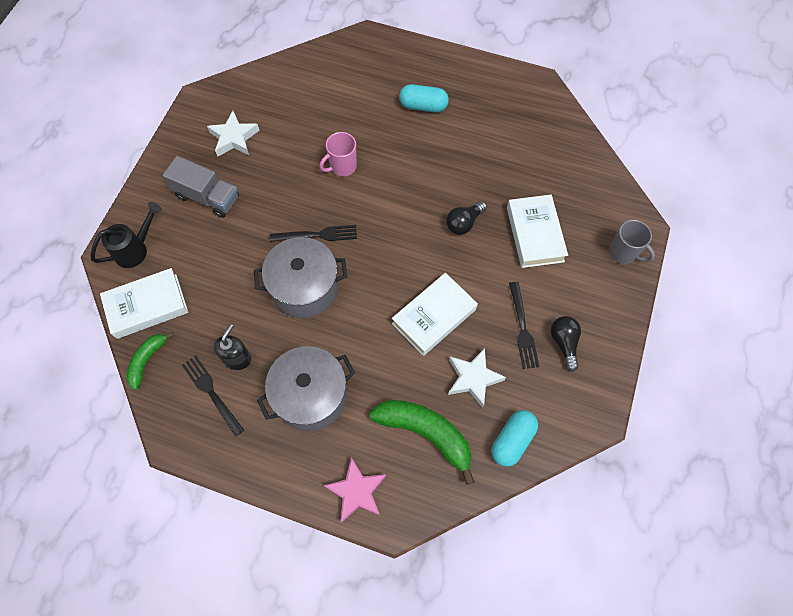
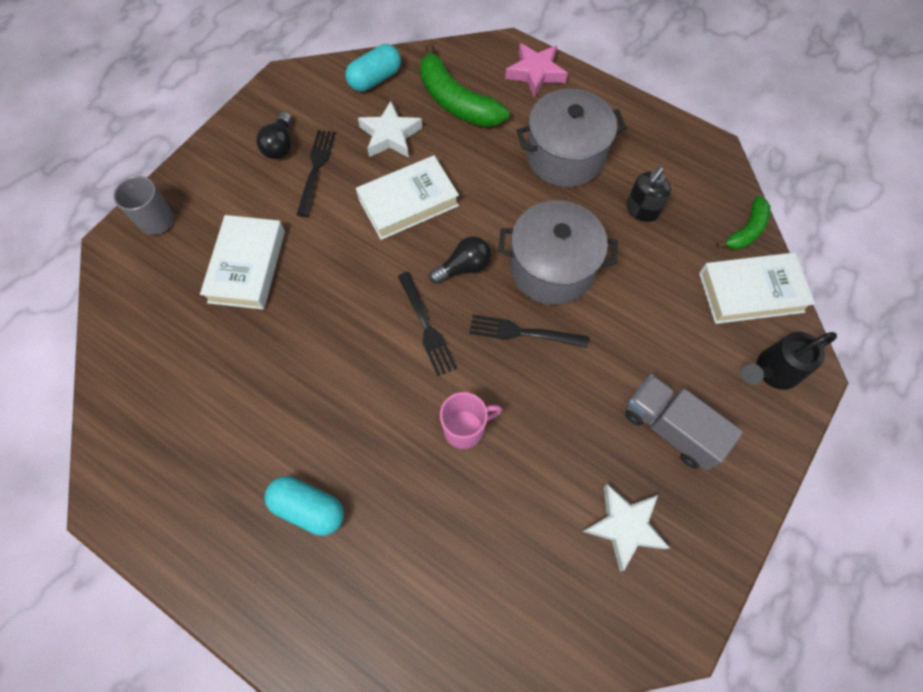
camera: 165 degrees left, 0 degrees up
(211, 393) = (672, 183): black fork -> black fork (426, 326)
(464, 223) = (328, 302): black light bulb -> black light bulb (464, 267)

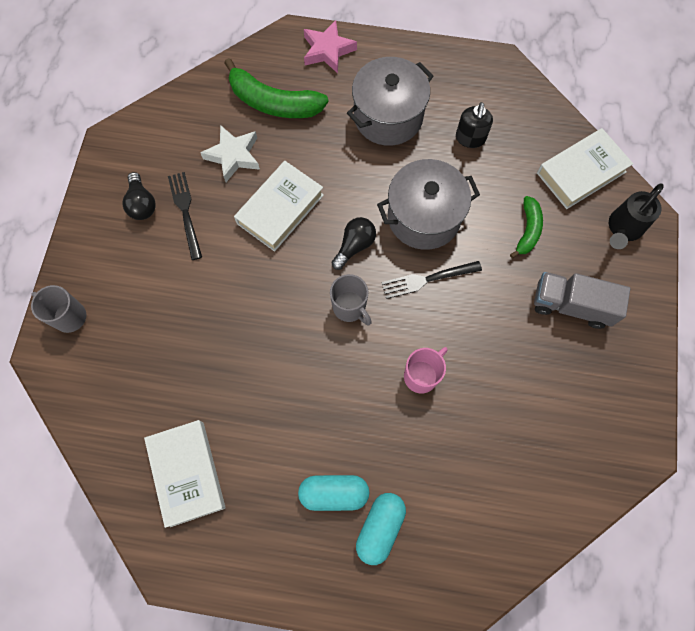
camera: 25 degrees left, 5 degrees up
(247, 266) = (174, 322): white book -> white book (187, 473)
(375, 79) = (192, 109): turquoise capsule -> turquoise capsule (380, 527)
(426, 326) = (350, 308): black fork -> grey mug
(624, 526) = (572, 394): white star -> none
(746, 230) = (556, 123): green banana -> green banana (527, 230)

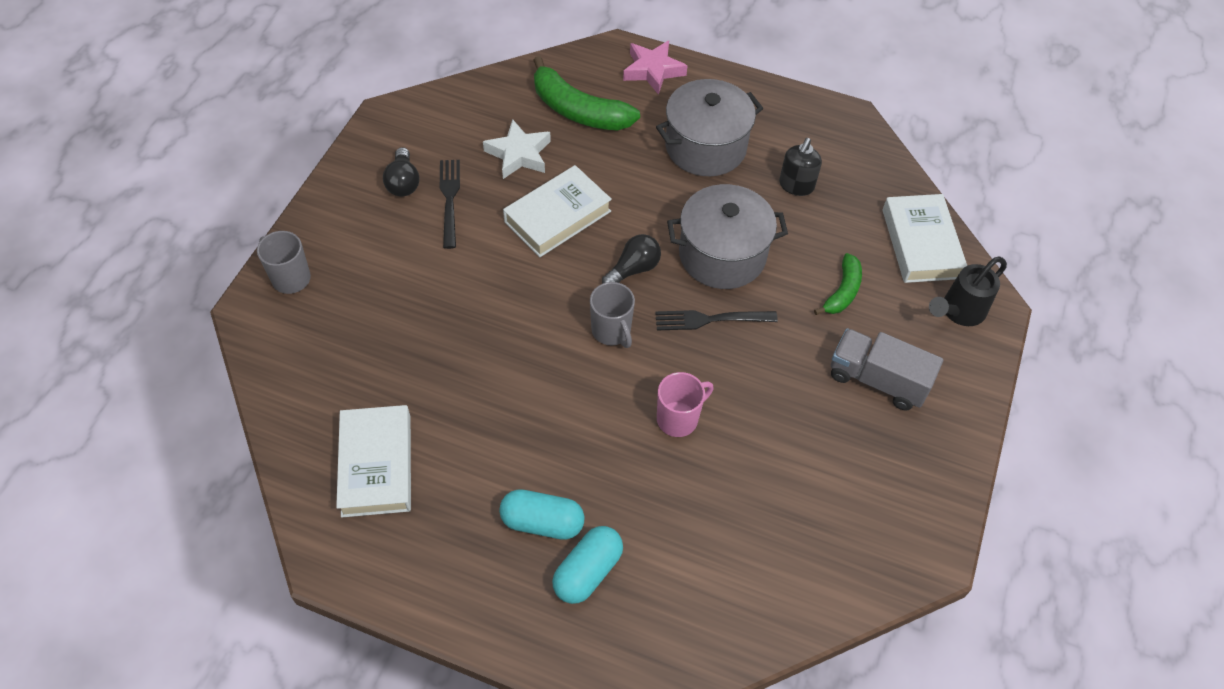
camera: 10 degrees right, 15 degrees down
(581, 172) = (920, 243): white book -> white book turned 75 degrees counterclockwise

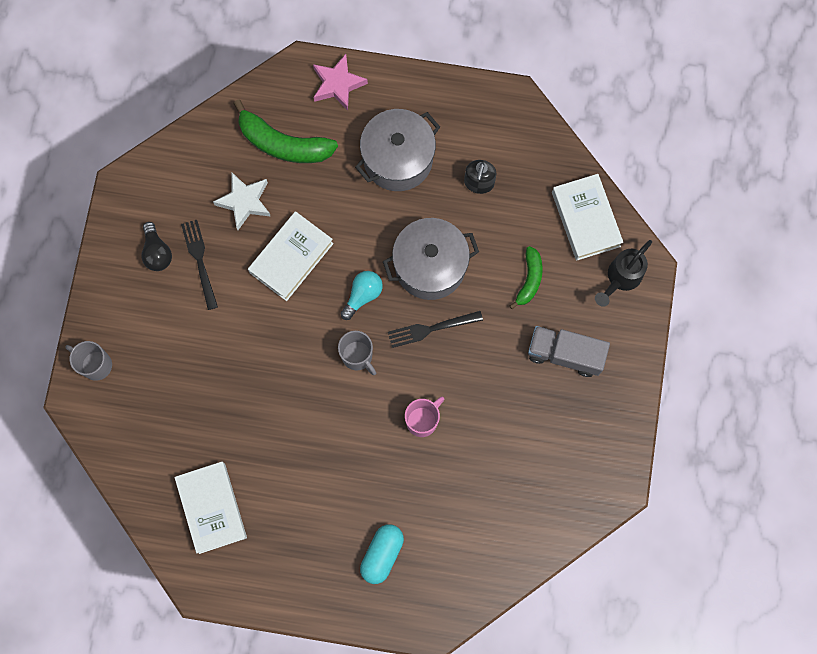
camera: 10 degrees left, 20 degrees up
(542, 522) = (342, 525): turquoise capsule -> none
(633, 269) = (362, 295): black light bulb -> turquoise light bulb

